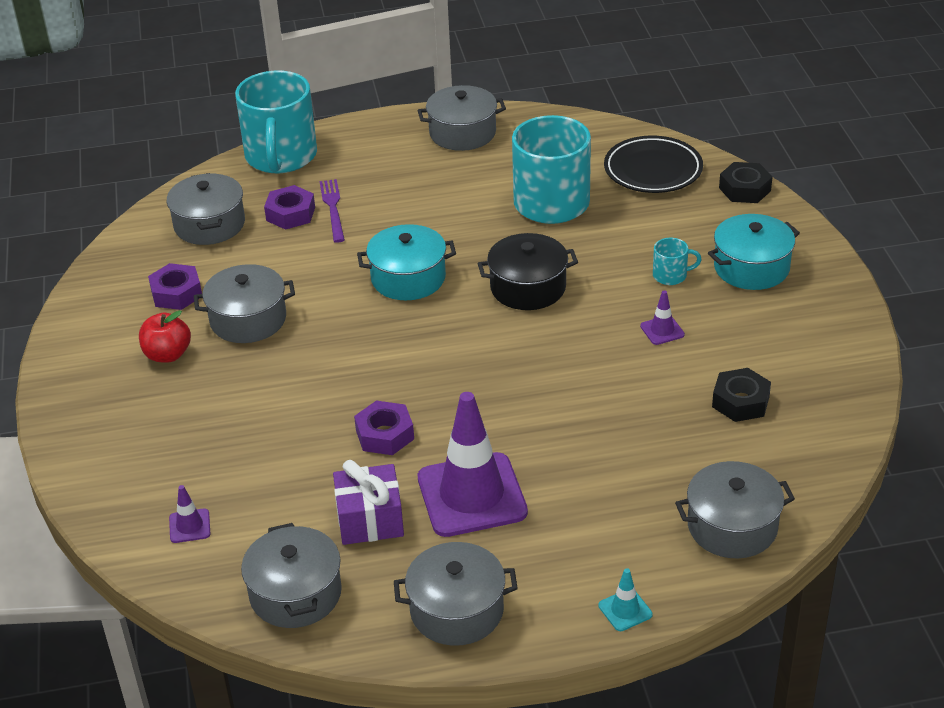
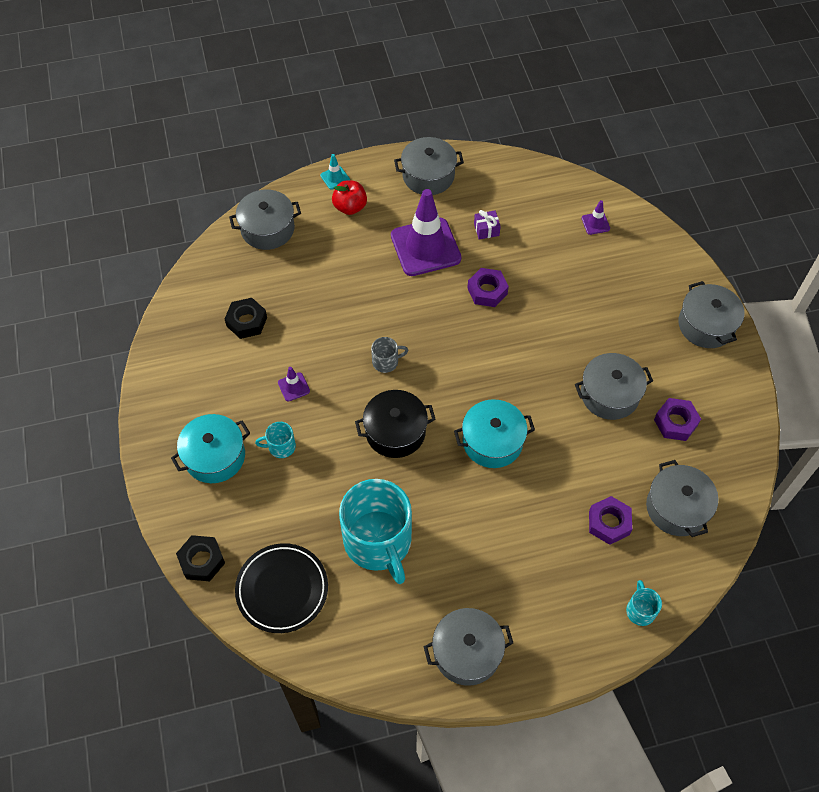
camera: 175 degrees right, 20 degrees up
(167, 355) = (659, 358): red apple -> red apple (350, 207)
(281, 157) = (640, 610): turquoise mug -> turquoise mug, size x0.42
(295, 593) = (520, 183): grey pot -> grey pot (706, 325)
(333, 208) = (572, 531): purple fork -> none
(370, 519) = (486, 229): purple gift -> purple gift, size x0.57
(538, 355) = (386, 362): none -> grey mug

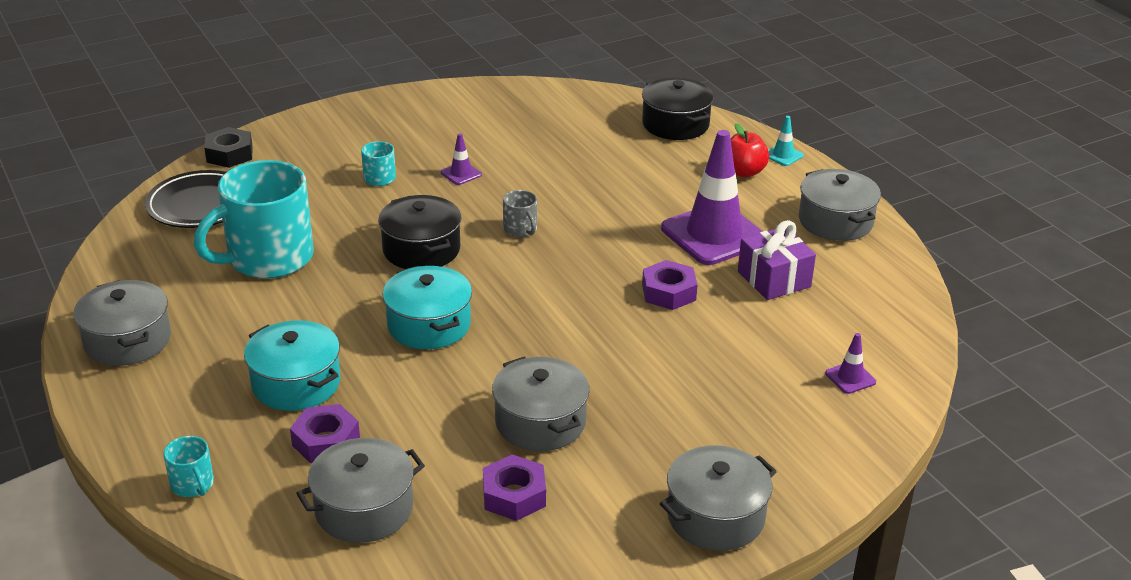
camera: 75 degrees right, 25 degrees down
(215, 456) = (356, 141): turquoise pot -> turquoise pot (296, 383)
(246, 321) = (538, 132): black nut -> none
(267, 229) = (675, 124): grey pot -> black pot
(486, 229) = (774, 279): purple gift -> purple gift, size x1.75
(640, 610) = (193, 484): turquoise mug -> turquoise mug turned 75 degrees clockwise

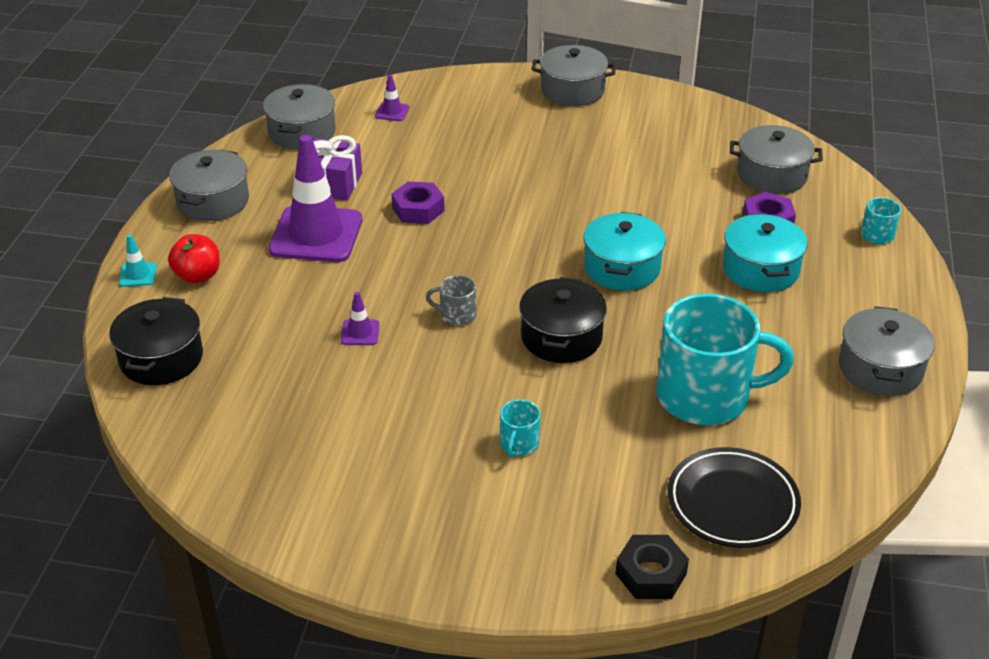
camera: 140 degrees left, 5 degrees up
(461, 174) = (435, 406): purple traffic cone -> purple traffic cone (360, 333)
(514, 495) = (673, 144): purple nut -> none
(520, 229) = (456, 315): grey mug -> grey mug turned 90 degrees counterclockwise
(540, 422) = (614, 172): grey pot -> grey pot (302, 132)

